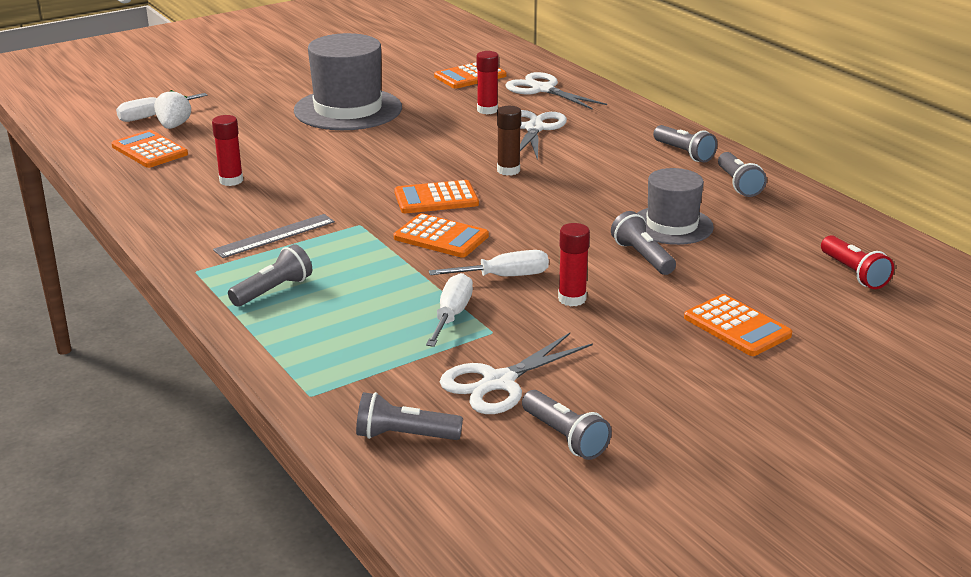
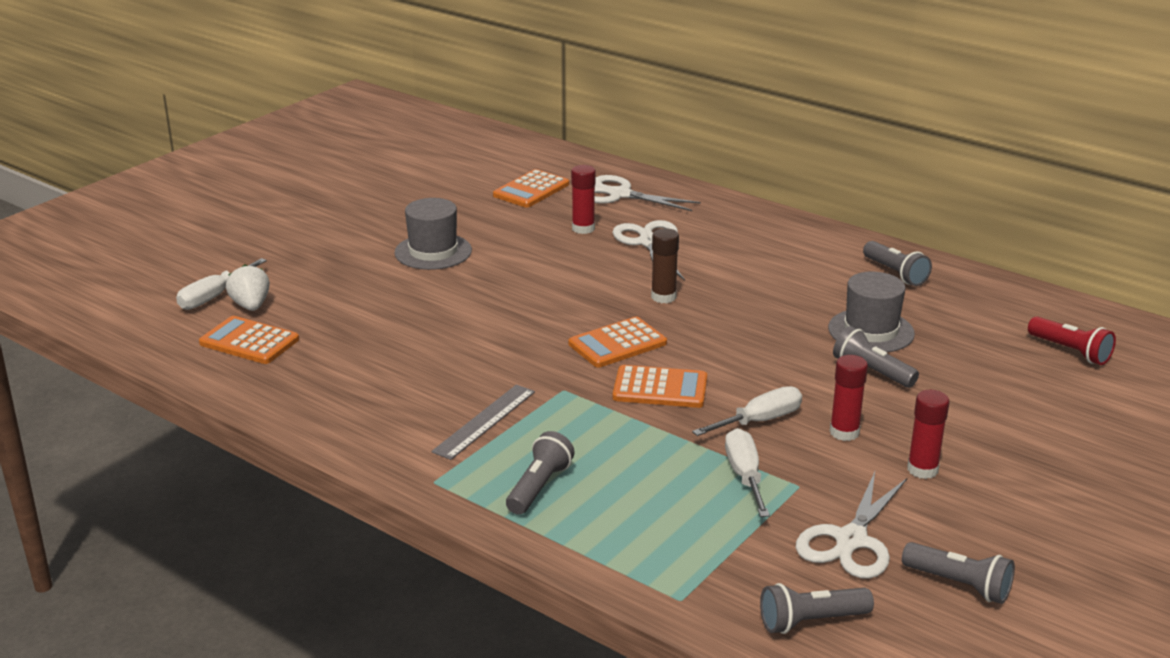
camera: 20 degrees left, 0 degrees up
(231, 181) = (378, 363): red glue stick -> red glue stick (922, 469)
(348, 109) = (433, 252): grey hat -> grey hat, size x0.63
(684, 153) = (818, 247): grey flashlight -> none
(737, 326) = (1015, 430): orange calculator -> none

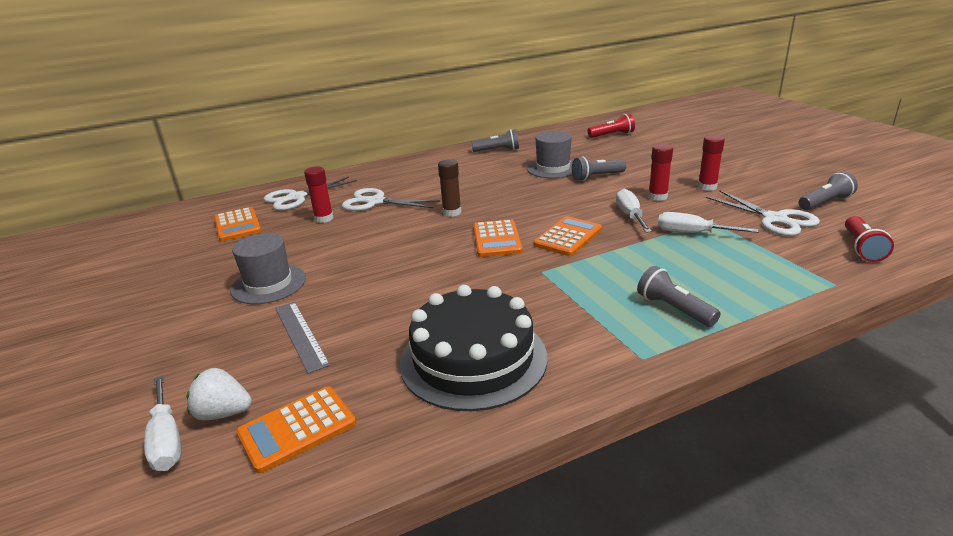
camera: 60 degrees left, 0 degrees up
(379, 391) = (473, 359): none -> black cake
(485, 421) = (563, 314): grey ruler -> grey ruler (301, 335)
(811, 621) = (861, 248): grey flashlight -> red flashlight

